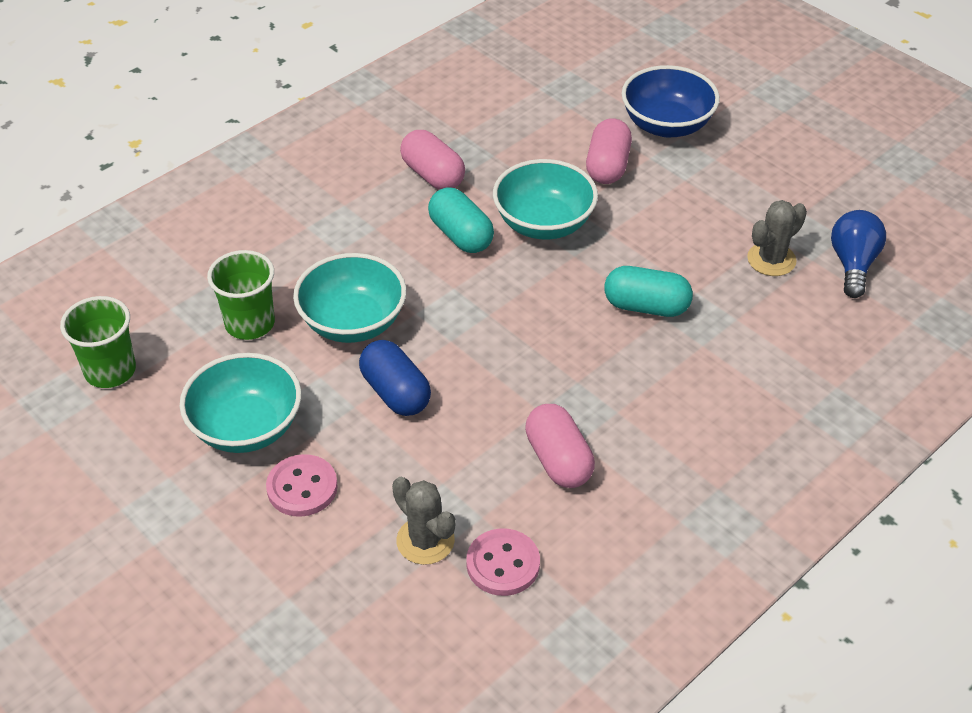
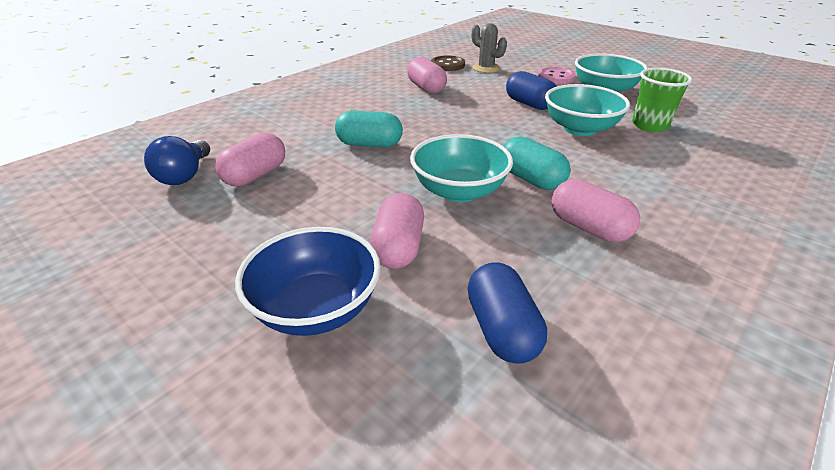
camera: 175 degrees right, 10 degrees down
(110, 371) = (710, 105): green cup -> none
(503, 564) = (447, 65): pink button -> brown button
(537, 106) = (501, 329): none -> blue capsule
(771, 260) = (255, 175): grey cactus -> pink capsule

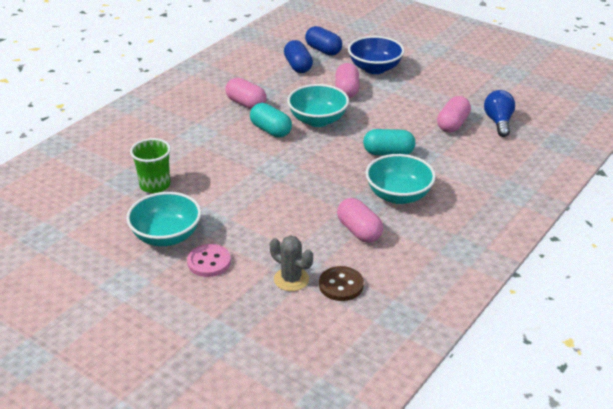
camera: 175 degrees right, 0 degrees up
(529, 104) = (253, 209): blue capsule -> blue capsule (323, 50)
(580, 129) = (218, 178): turquoise bowl -> turquoise bowl (398, 195)

